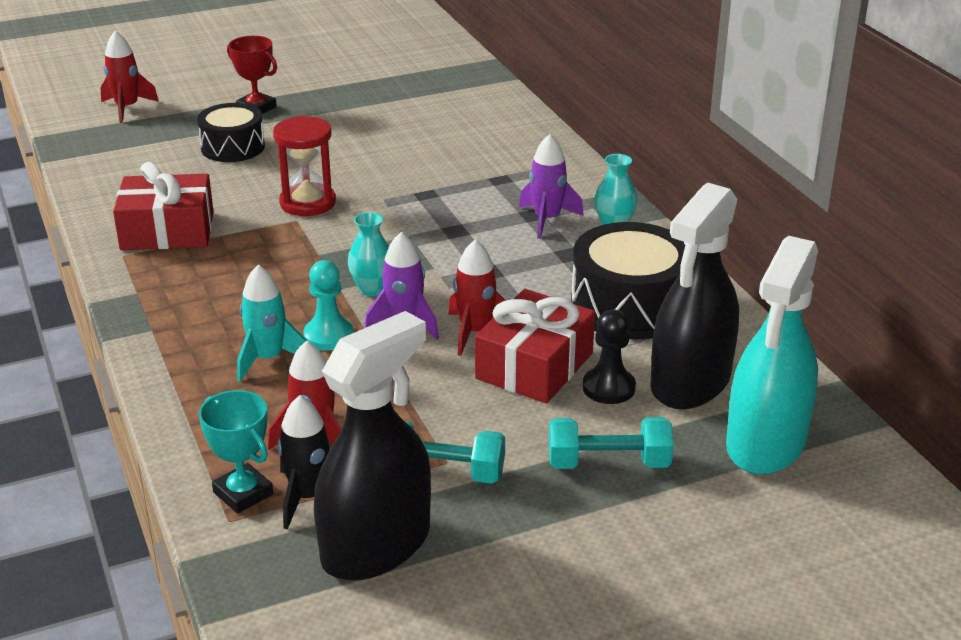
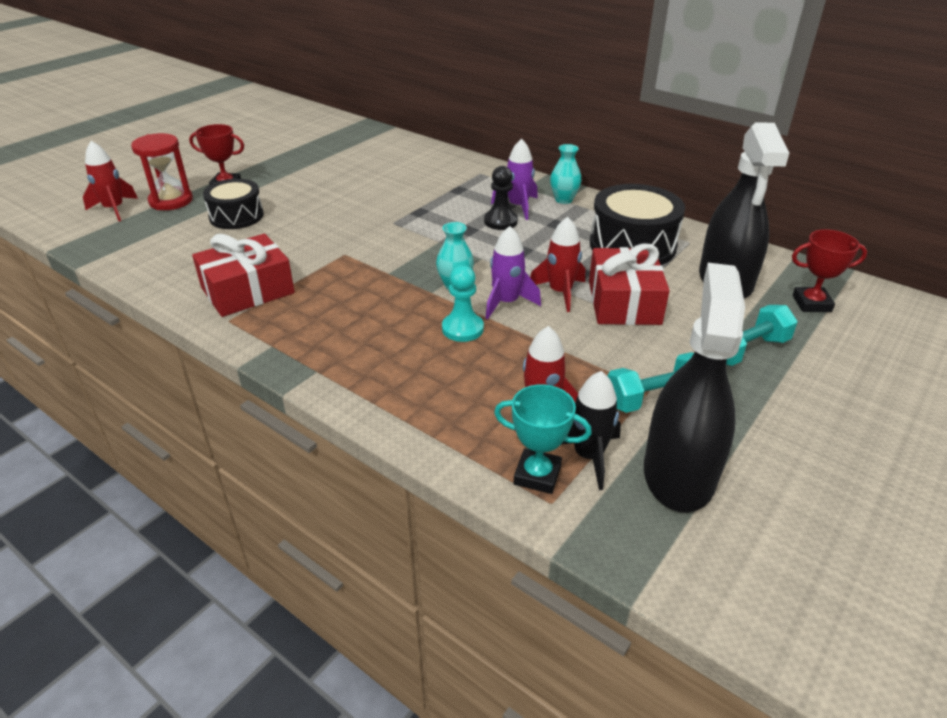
camera: 30 degrees left, 5 degrees up
(268, 359) = (436, 361): turquoise rocket -> none
(307, 203) = (339, 240): red hourglass -> red hourglass (171, 201)
(608, 388) = (685, 301): black pawn -> black pawn (500, 221)
(766, 443) = (811, 303): turquoise spray bottle -> red trophy

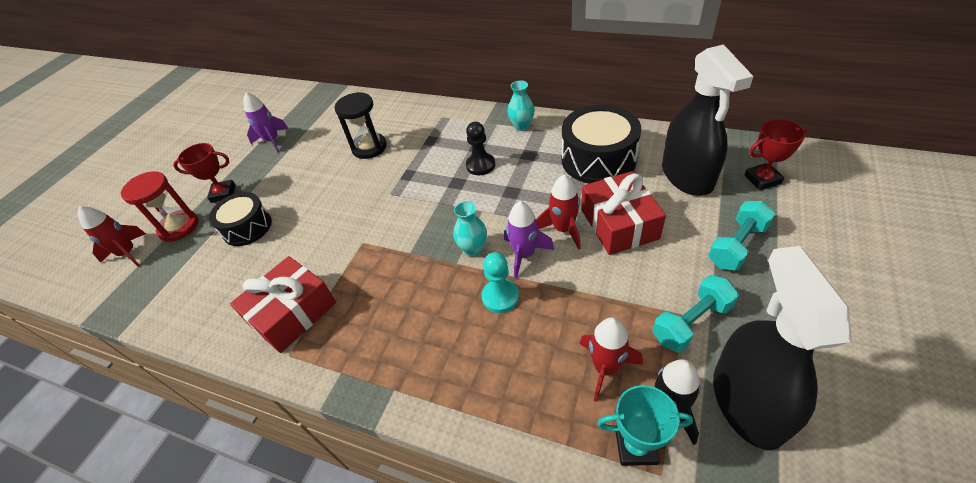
camera: 10 degrees left, 10 degrees up
(391, 181) = (369, 147): none -> black hourglass
(518, 207) = (488, 144): purple rocket -> purple rocket (272, 141)

